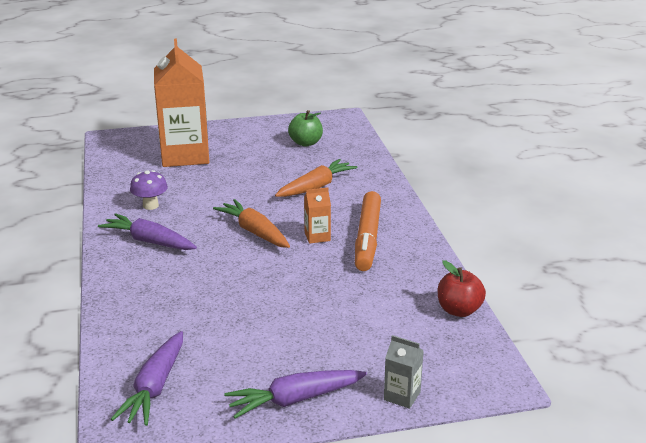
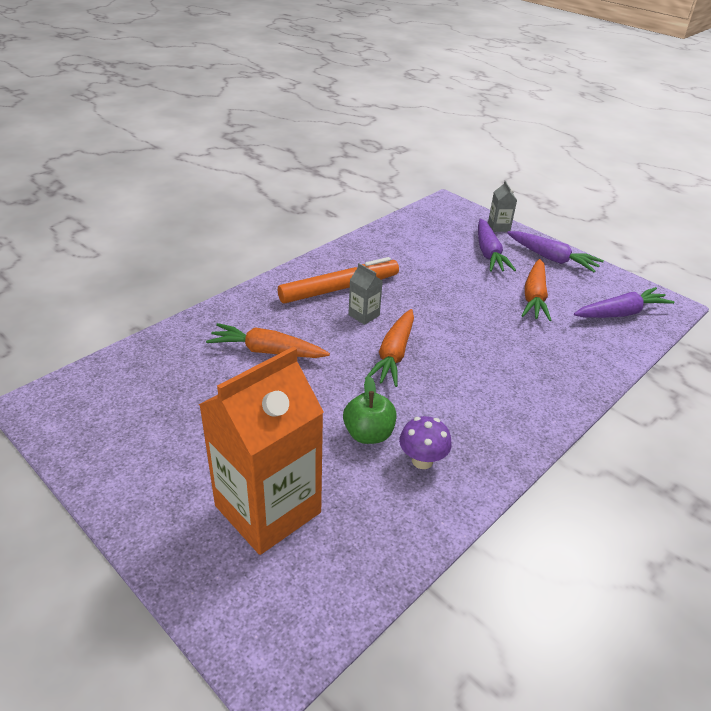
camera: 125 degrees left, 10 degrees up
(149, 241) = (484, 417): purple carrot -> purple carrot (488, 253)
(243, 342) = (534, 297): none -> orange carrot
(305, 143) = (150, 405): green apple -> green apple (368, 434)
(317, 236) = (364, 315): orange carton -> grey carton
(459, 310) = (394, 228): red apple -> none

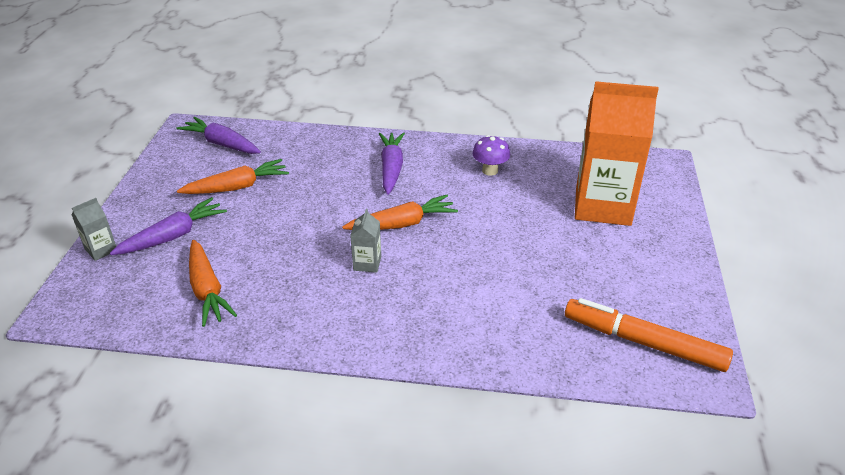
camera: 125 degrees left, 0 degrees up
(267, 351) = (480, 290): orange carrot -> orange carrot (207, 289)
(339, 288) = (340, 300): orange marker -> orange marker (643, 342)
(368, 434) = (497, 198): green apple -> none
(551, 258) = (150, 198): purple carrot -> purple carrot (391, 169)

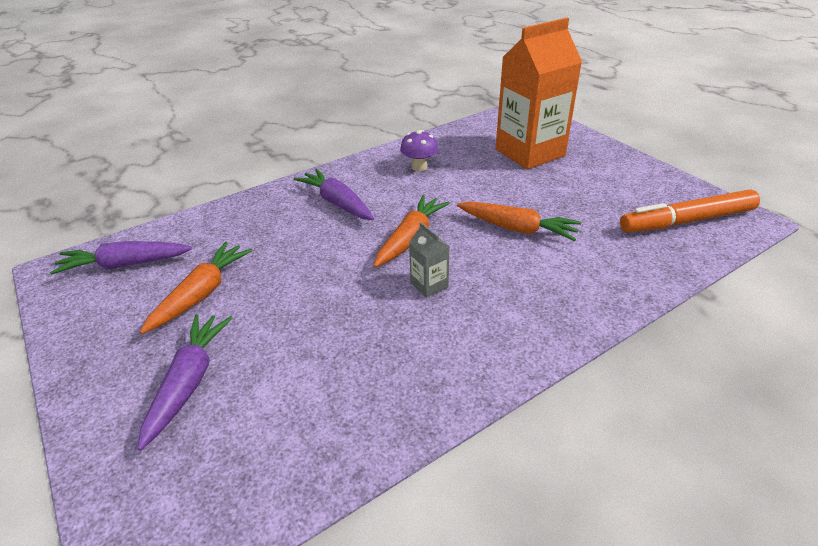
camera: 40 degrees left, 0 degrees up
(101, 250) = (106, 456): grey carton -> none
(207, 289) = (308, 407): orange carrot -> orange carrot (516, 228)

